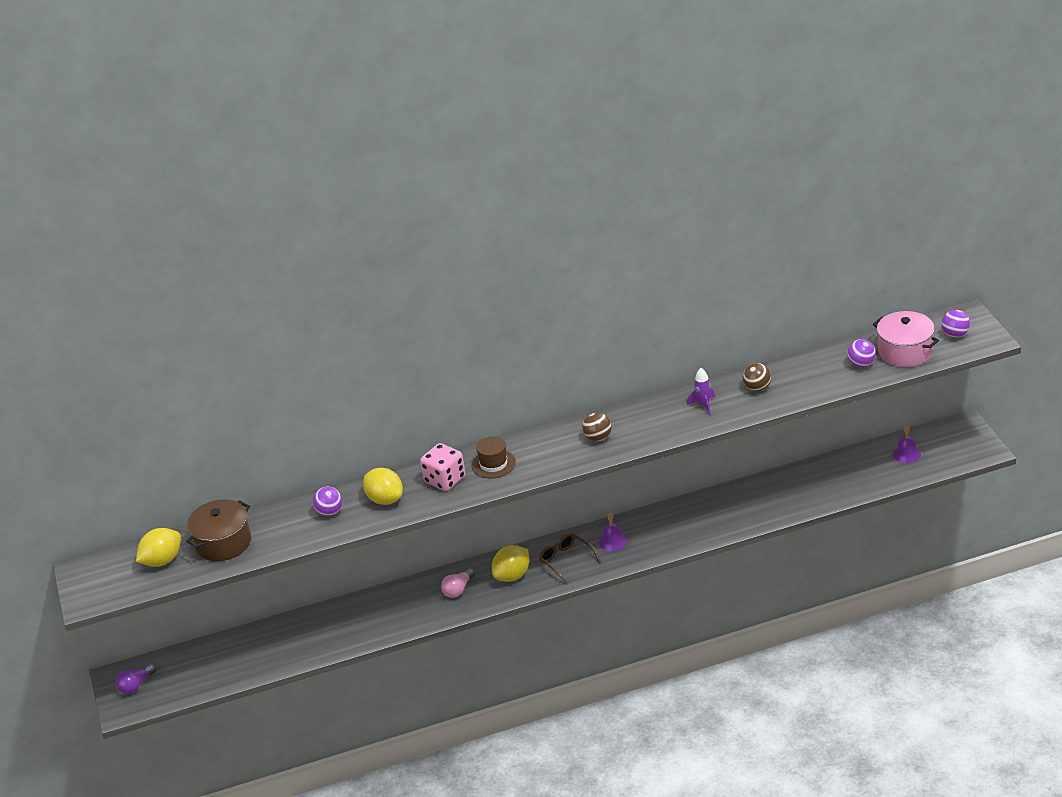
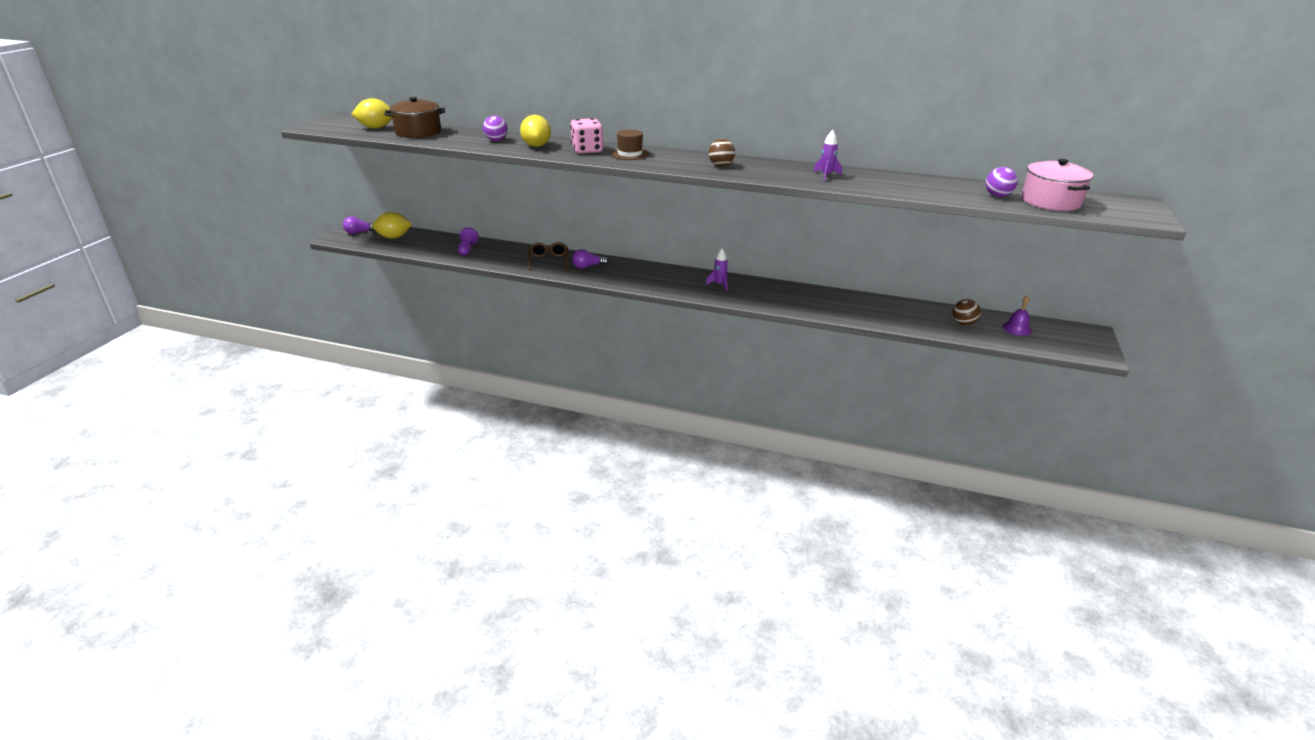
camera: 30 degrees right, 5 degrees down
(298, 638) = (467, 249): none -> purple pawn
(458, 589) = (588, 266): pink light bulb -> purple light bulb
(512, 576) = (630, 274): yellow lemon -> yellow lemon (394, 237)
(566, 561) = (675, 281): brown glasses -> brown glasses (548, 261)
(613, 541) = (719, 285): purple bell -> purple rocket
(757, 388) = (884, 181): brown ball -> brown ball (963, 323)
(955, 334) = (1115, 207): purple ball -> none

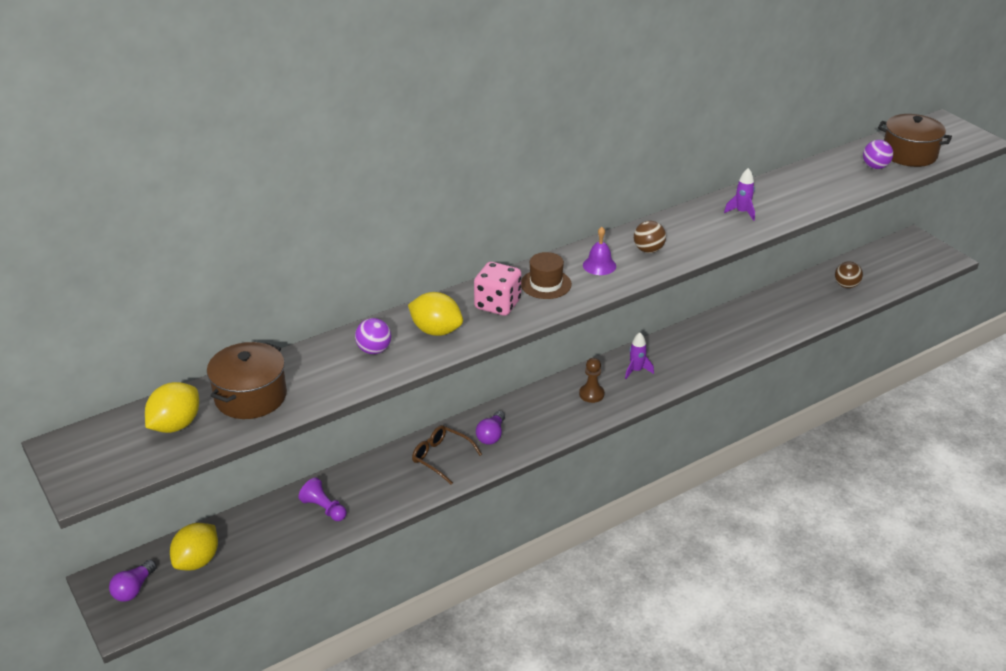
camera: 50 degrees left, 5 degrees up
(672, 280) = (591, 394): none -> brown pawn
(1017, 328) = (878, 267): purple bell -> purple bell (599, 265)
(1050, 201) = (909, 154): pink pot -> brown pot

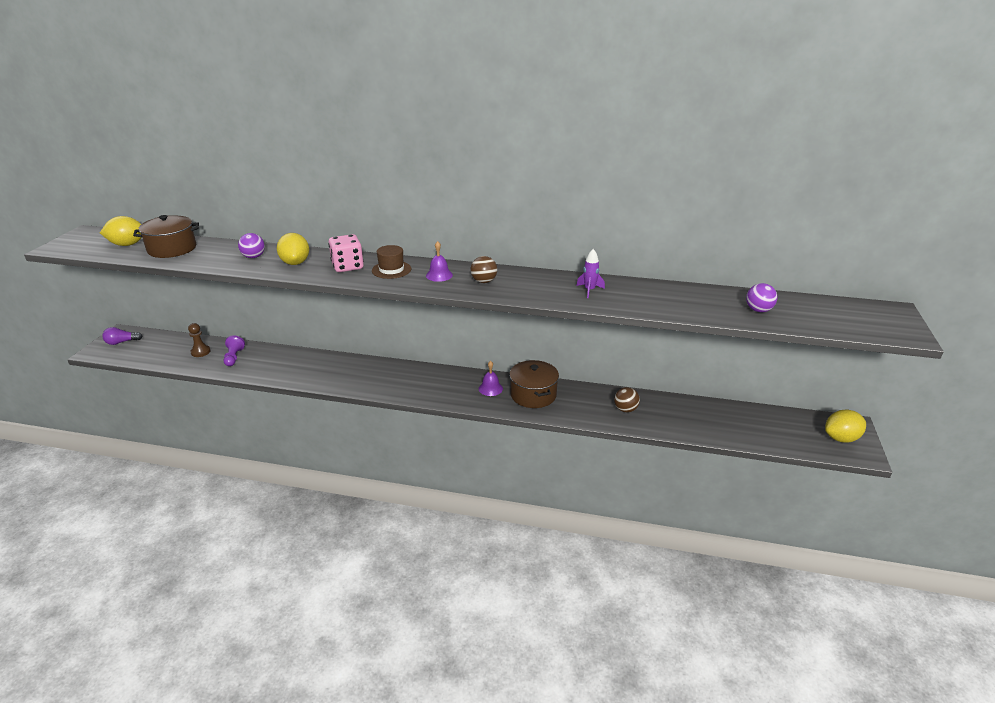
camera: 45 degrees right, 5 degrees down
(197, 561) = (157, 346): yellow lemon -> yellow lemon (841, 438)
(441, 457) = (317, 368): brown glasses -> none
(491, 435) = (358, 373): purple light bulb -> none
(591, 394) = (443, 385): brown pawn -> brown pawn (200, 352)
(636, 370) = (490, 388): purple rocket -> purple bell
(846, 285) = (730, 423): brown ball -> brown ball (625, 409)
(909, 154) = (810, 315): brown pot -> brown pot (533, 395)

